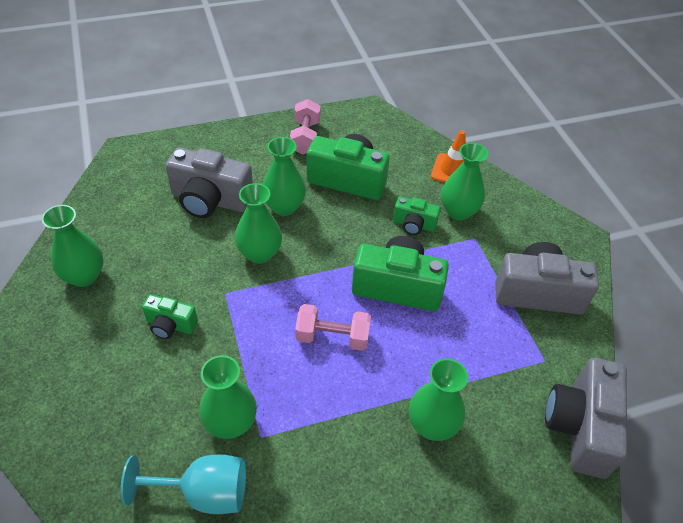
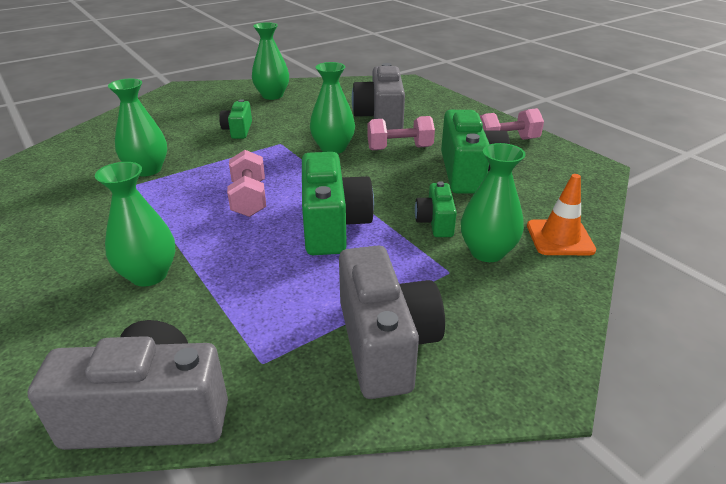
camera: 75 degrees right, 15 degrees down
(204, 493) = (83, 172): turquoise goblet -> none
(284, 207) = (399, 148): green vase -> pink dumbbell

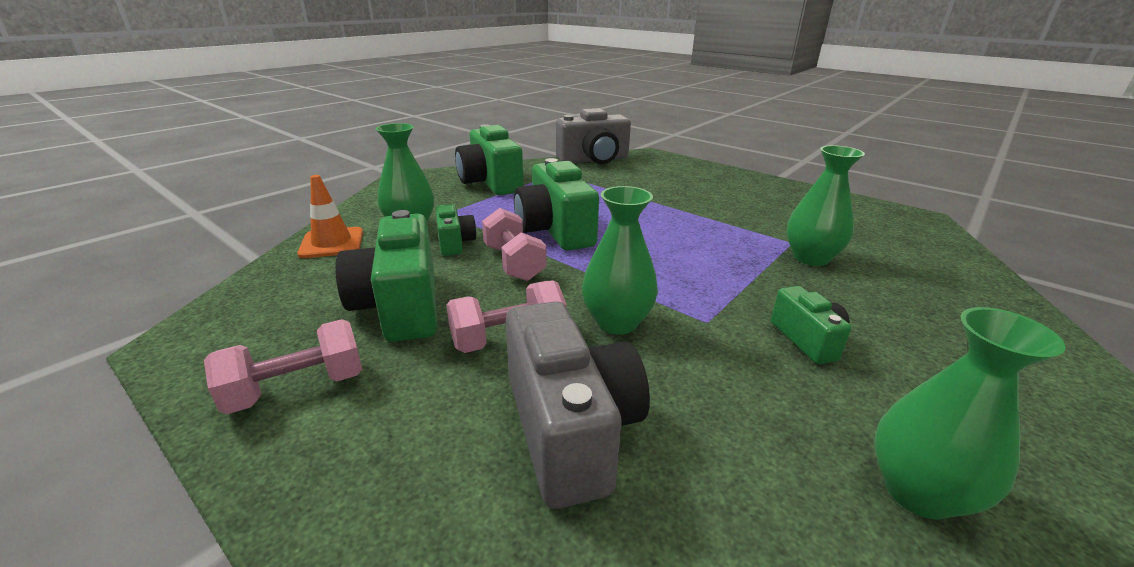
camera: 165 degrees right, 5 degrees down
(149, 275) = (664, 192): green vase -> none
(249, 199) = (656, 242): pink dumbbell -> pink dumbbell (514, 263)
(385, 343) = (490, 183): grey camera -> green camera

